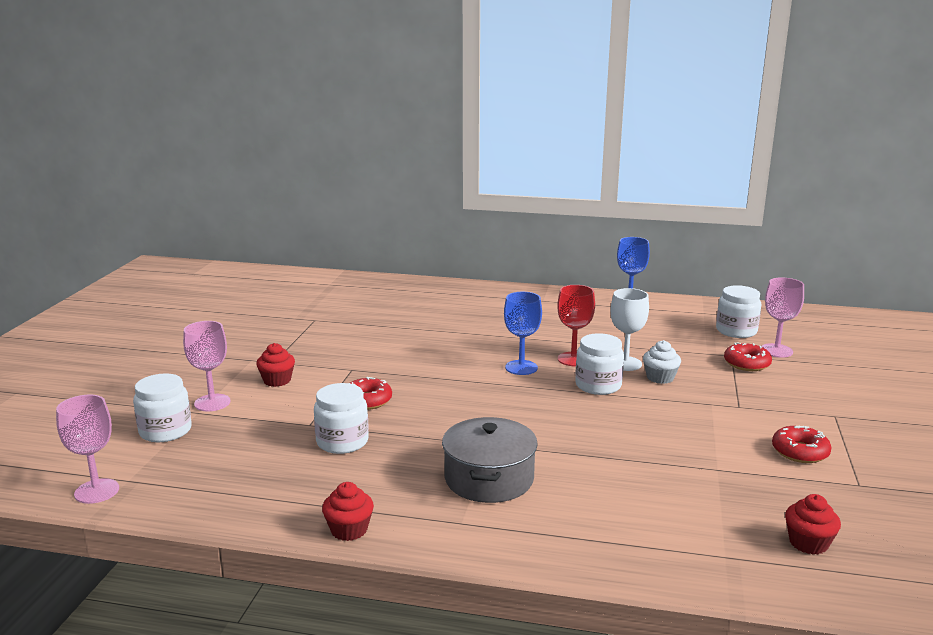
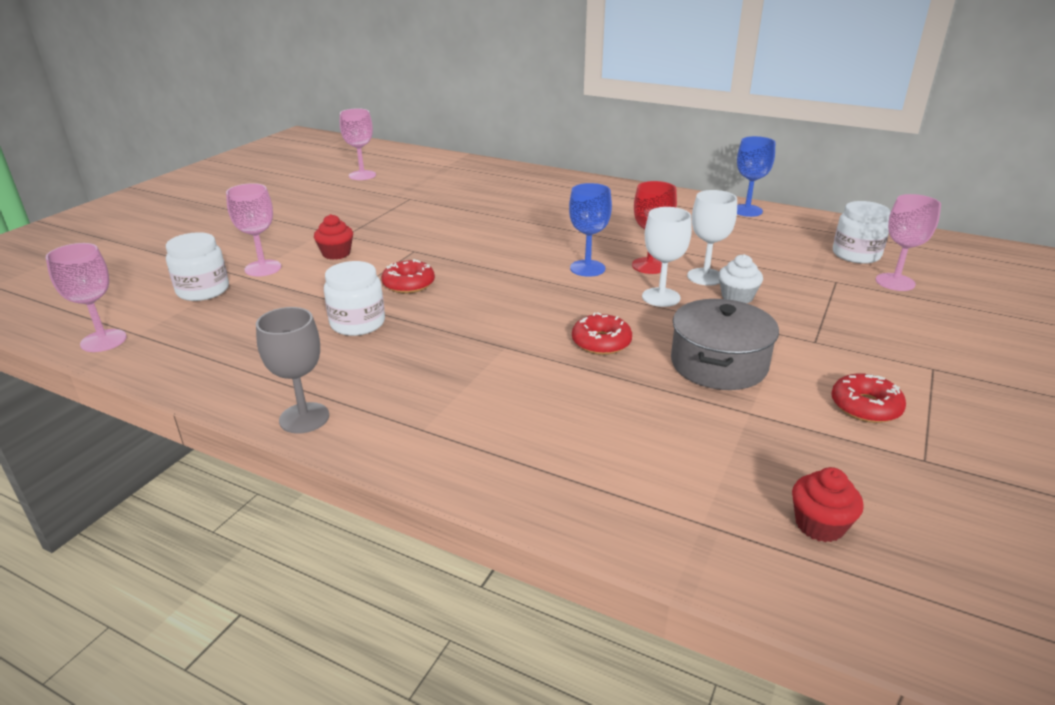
camera: 15 degrees right, 10 degrees up
(250, 301) = (362, 175): none -> pink goblet
(349, 530) = (304, 418): red cupcake -> grey goblet
(489, 479) = (481, 384): grey pot -> grey pot (718, 364)
(598, 385) = (661, 297): white jar -> white goblet
(746, 364) = (850, 293): red donut -> red donut (601, 342)

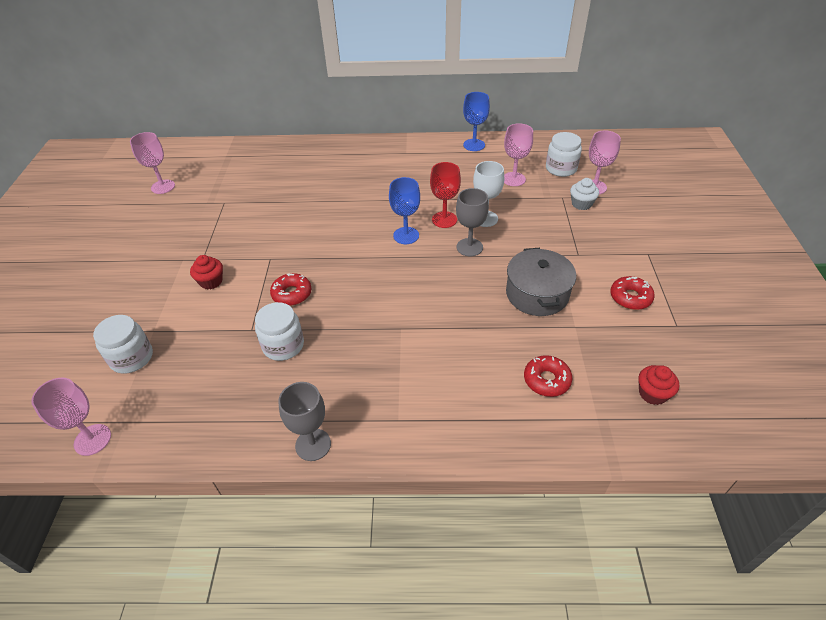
camera: 25 degrees left, 15 degrees up
(263, 268) = (163, 317): pink goblet -> pink goblet (513, 179)
(601, 342) = (458, 301): red donut -> red donut (546, 380)
(661, 297) = (469, 247): white goblet -> grey goblet
(737, 297) = (514, 231): white cupcake -> white cupcake (581, 204)

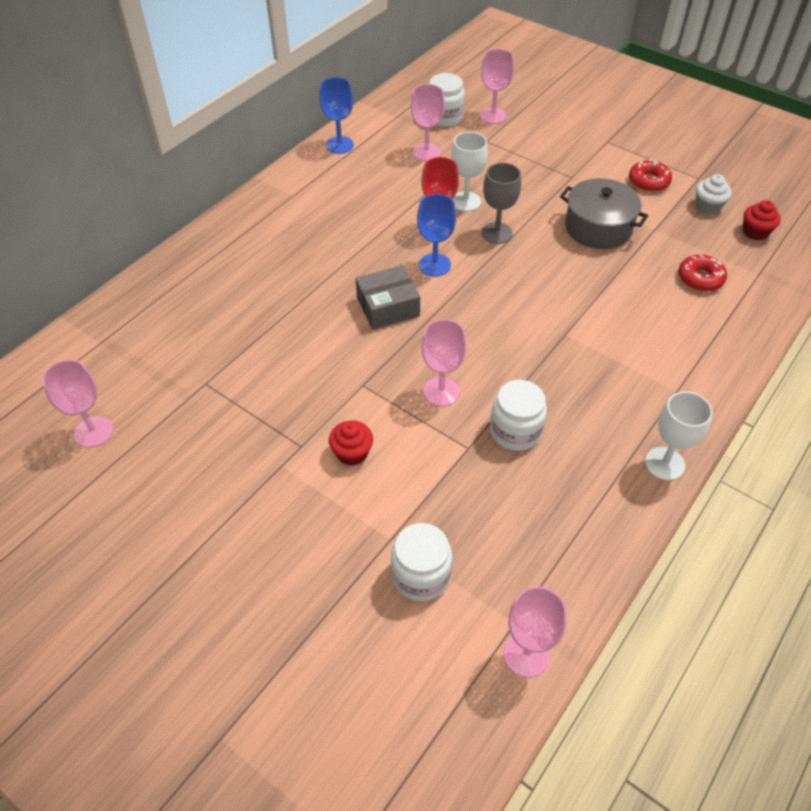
camera: 55 degrees left, 5 degrees up
(292, 294) = (441, 391): red donut -> pink goblet
(313, 444) = (664, 463): grey goblet -> white goblet
(346, 235) = (388, 307): none -> grey box
(581, 204) = (508, 136): white cupcake -> white cupcake (708, 206)

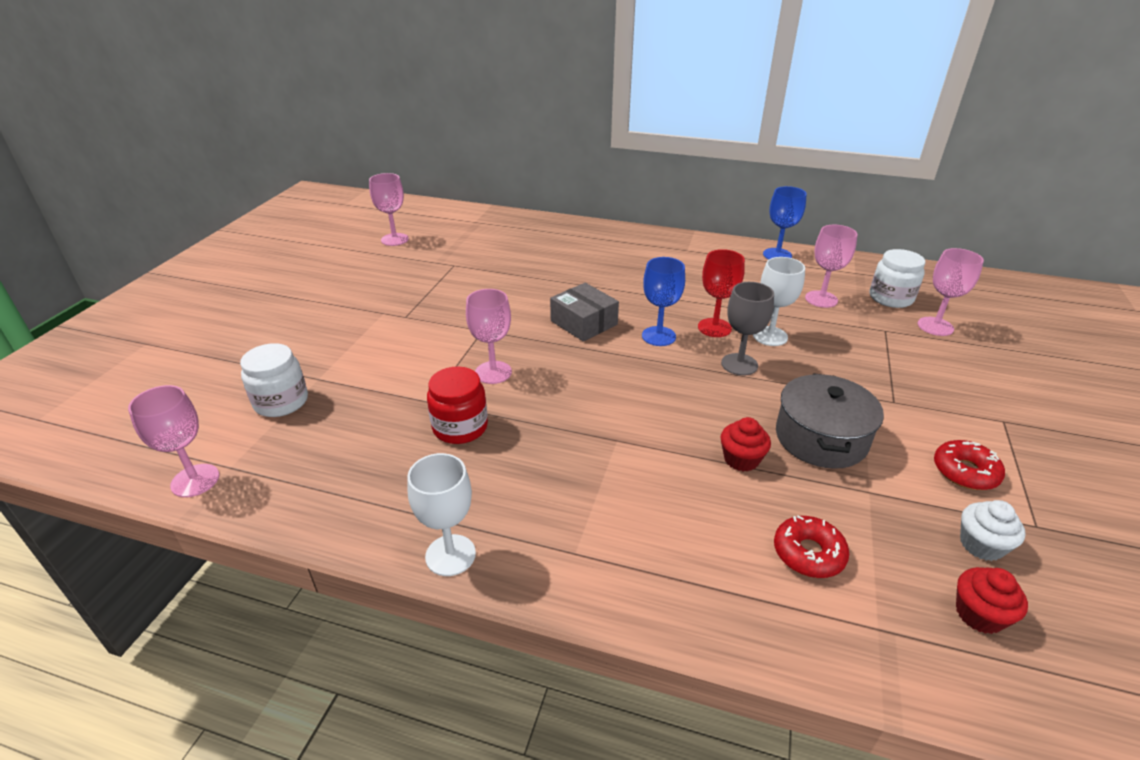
camera: 70 degrees right, 15 degrees down
(352, 453) = (405, 341): red cupcake -> red cupcake (741, 459)
(515, 431) = (460, 427): white jar -> red jar

